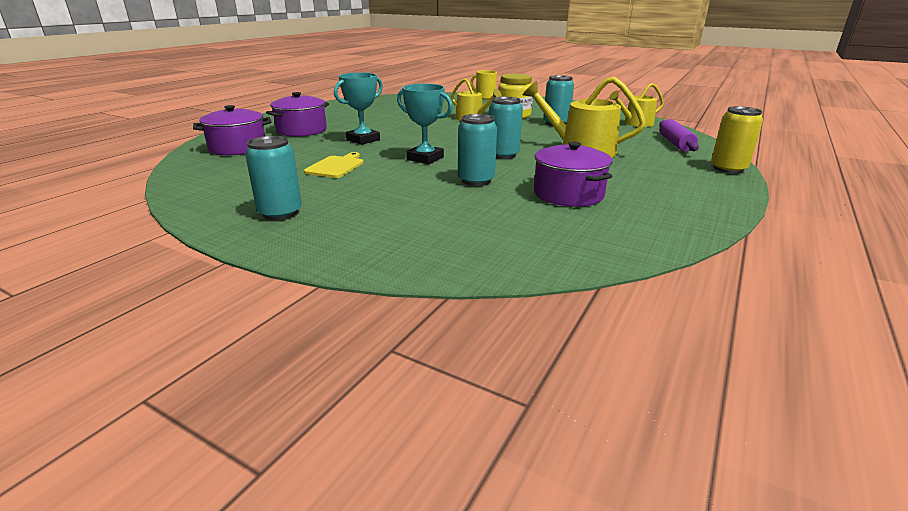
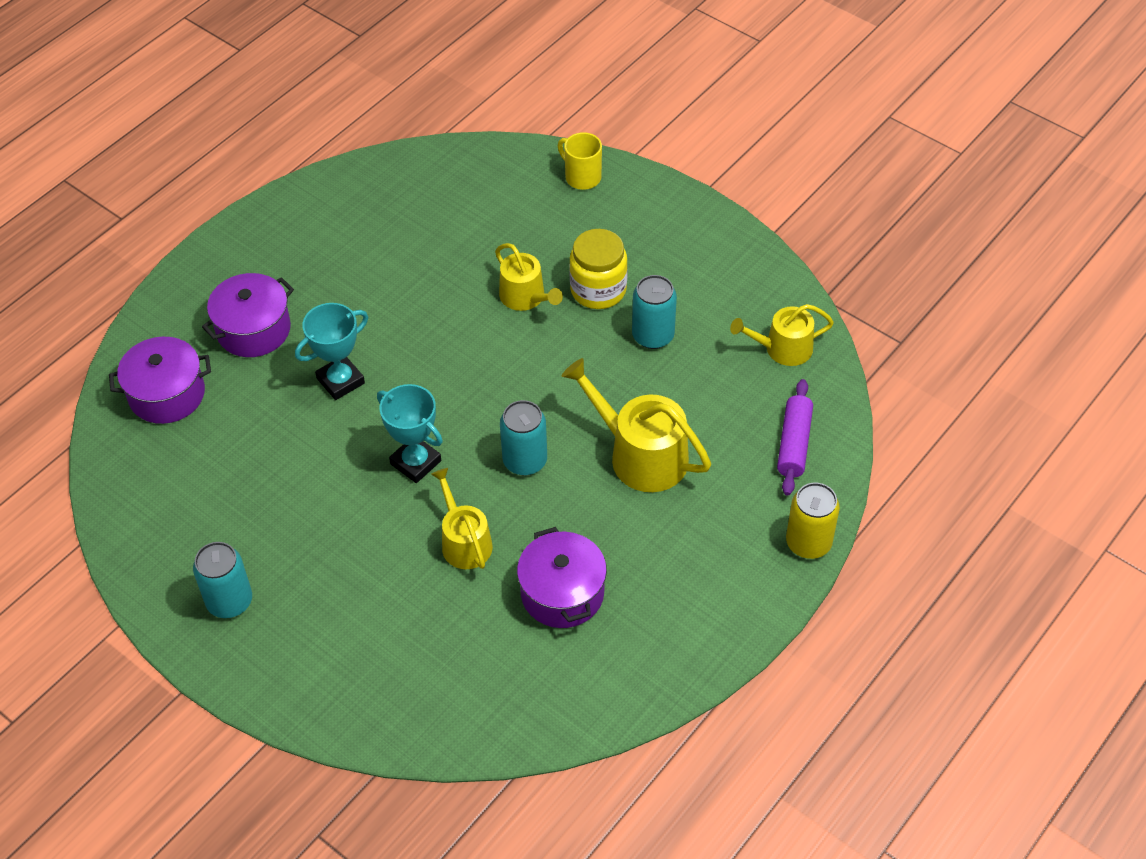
camera: 10 degrees right, 25 degrees up
(336, 166) = (296, 477): yellow cutting board -> none
(476, 180) = (464, 541): turquoise can -> yellow watering can

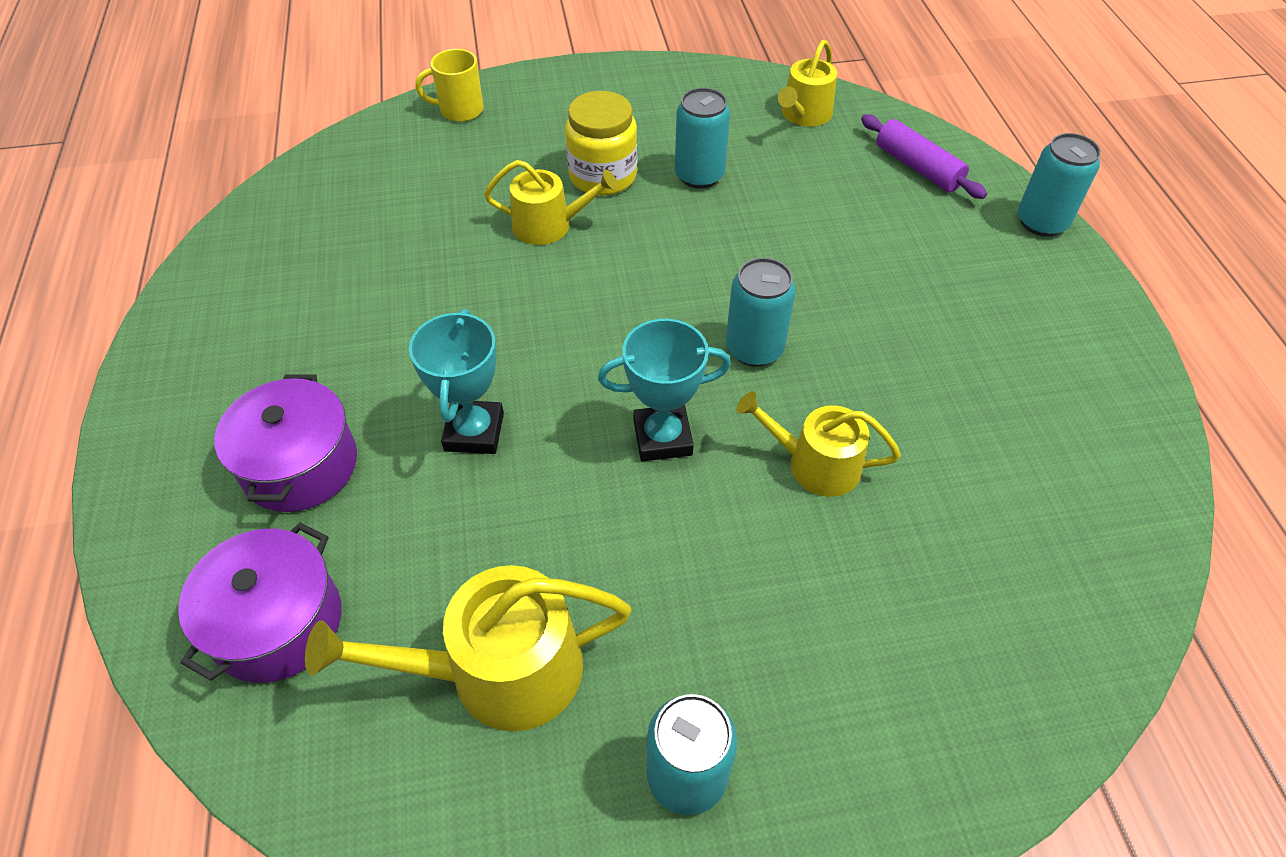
camera: 50 degrees left, 0 degrees up
(562, 593) = (959, 425): purple pot -> none
(640, 455) = (833, 264): yellow watering can -> yellow watering can (499, 671)
(808, 543) = (1041, 222): yellow can -> turquoise can

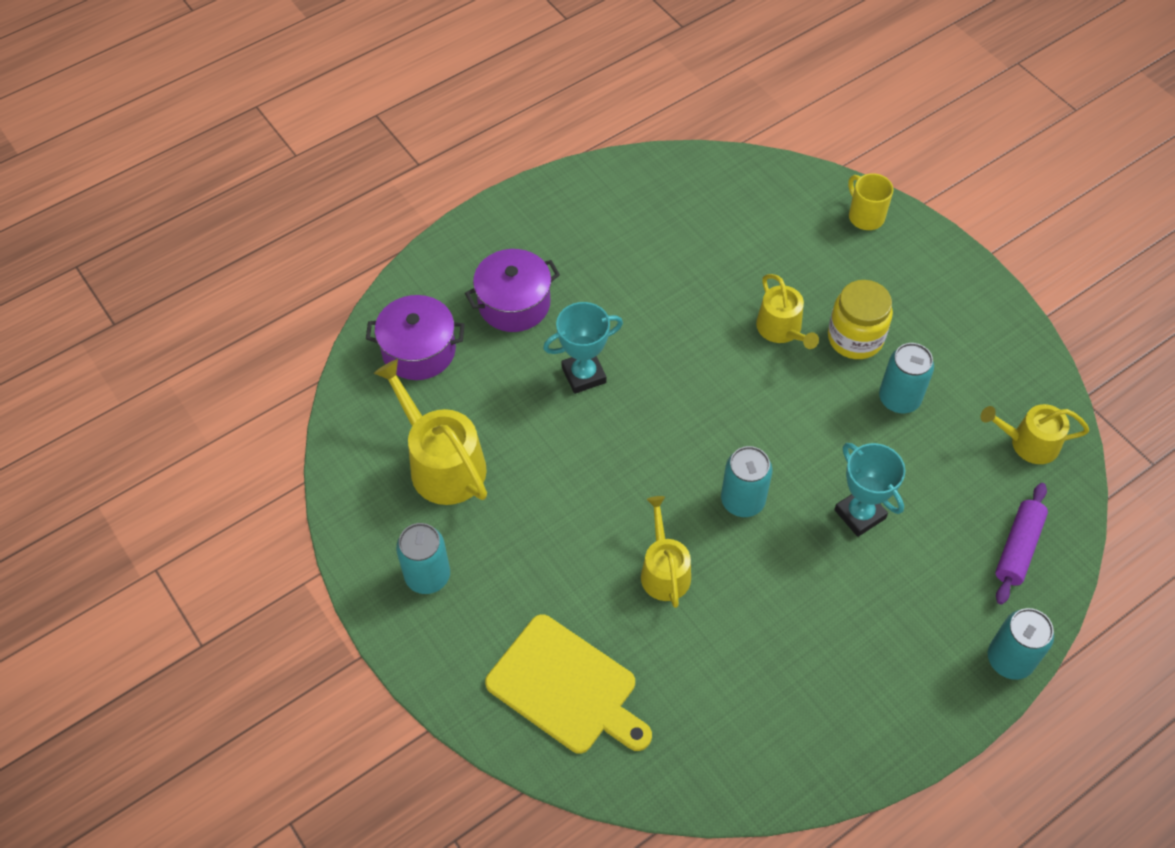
camera: 65 degrees right, 5 degrees up
(662, 437) = (636, 476): turquoise trophy -> turquoise trophy (860, 514)
(949, 650) = (566, 687): none -> yellow cutting board

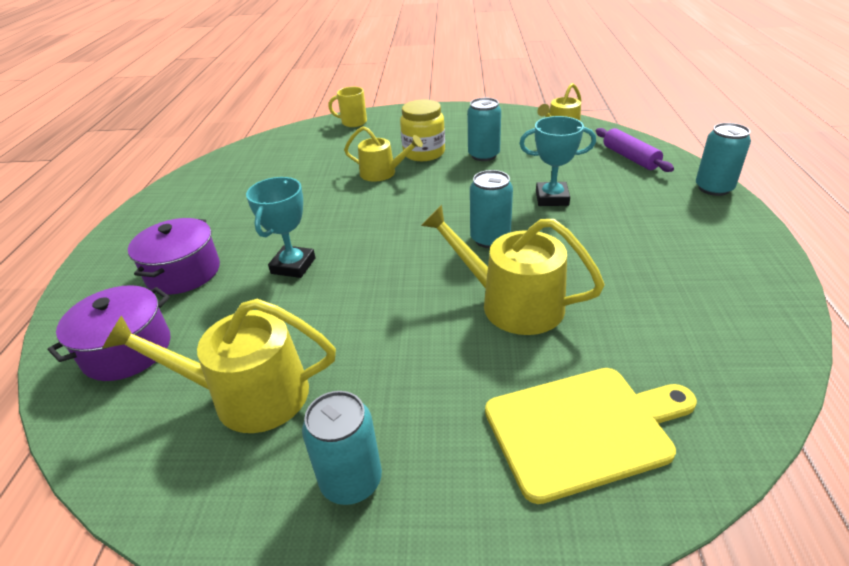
camera: 50 degrees left, 20 degrees down
(664, 570) = (512, 303): yellow watering can -> yellow watering can, size x1.57

